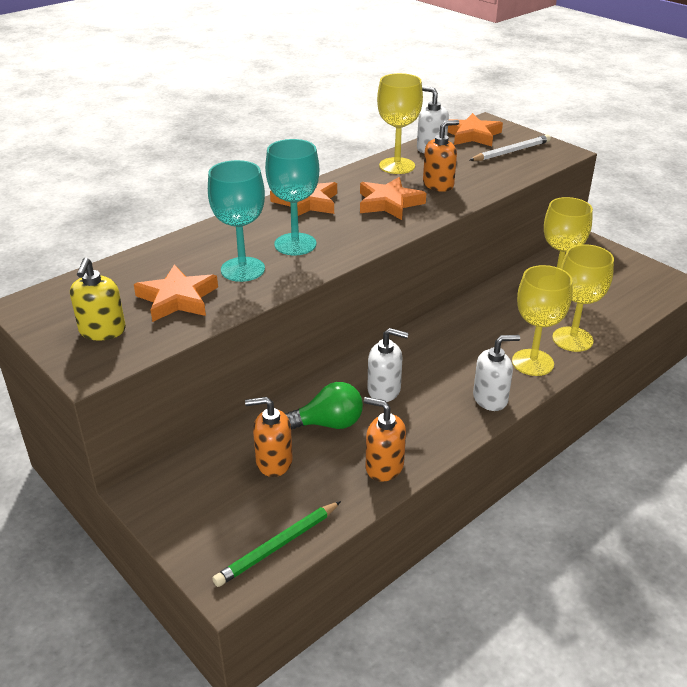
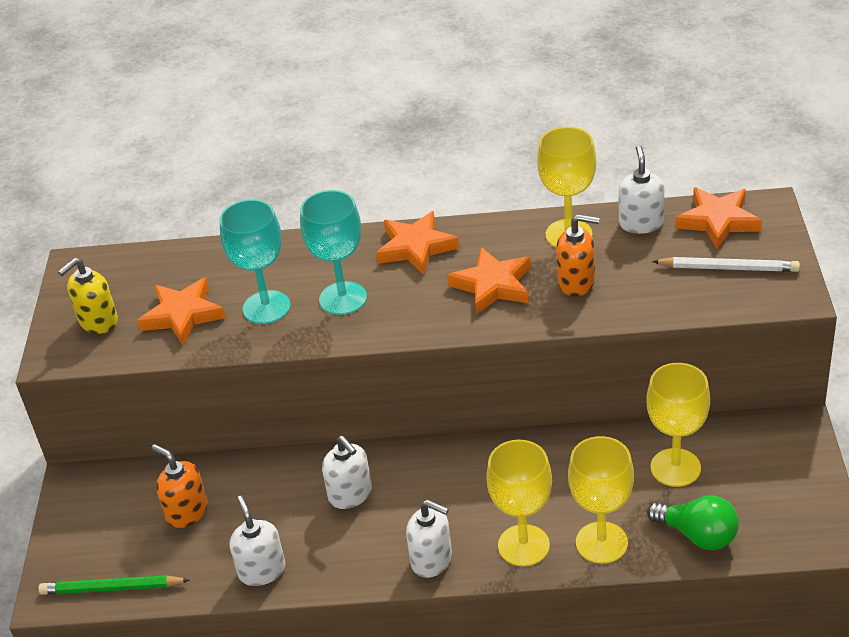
camera: 45 degrees right, 5 degrees up
(328, 424) = (266, 501): green light bulb -> green light bulb (698, 535)
(384, 466) = (262, 570): orange soap dispenser -> white soap dispenser

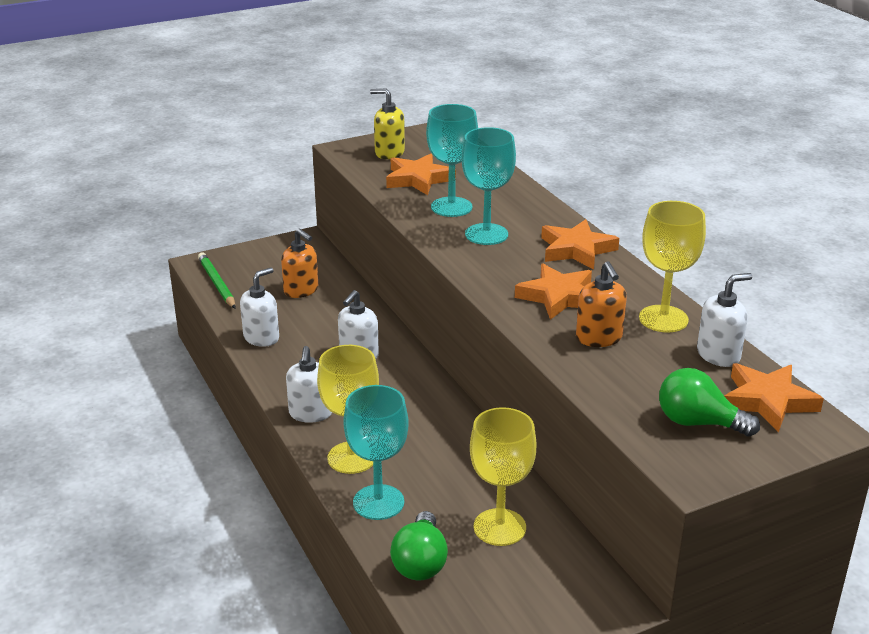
camera: 60 degrees right, 10 degrees down
(187, 512) = (301, 290): orange soap dispenser -> orange soap dispenser turned 120 degrees clockwise
(601, 542) = (378, 502): yellow goblet -> turquoise goblet
(729, 268) = (698, 423): white pencil -> green light bulb

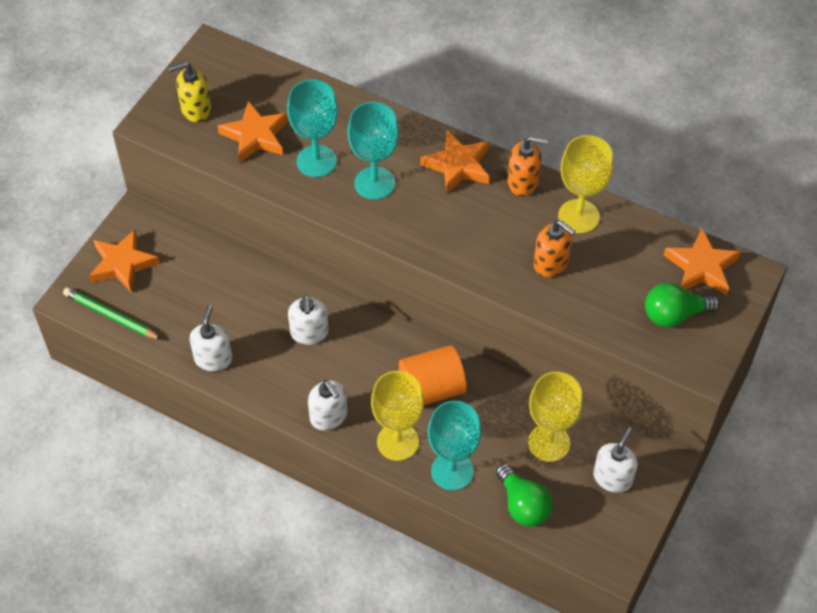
camera: 35 degrees left, 25 degrees up
(301, 290) = (193, 284): orange soap dispenser -> orange soap dispenser (523, 182)
(425, 436) = (432, 388): none -> orange cylinder
(558, 297) = (488, 232): orange star -> orange star (122, 264)
(718, 355) = (641, 236): white soap dispenser -> white soap dispenser (612, 478)

